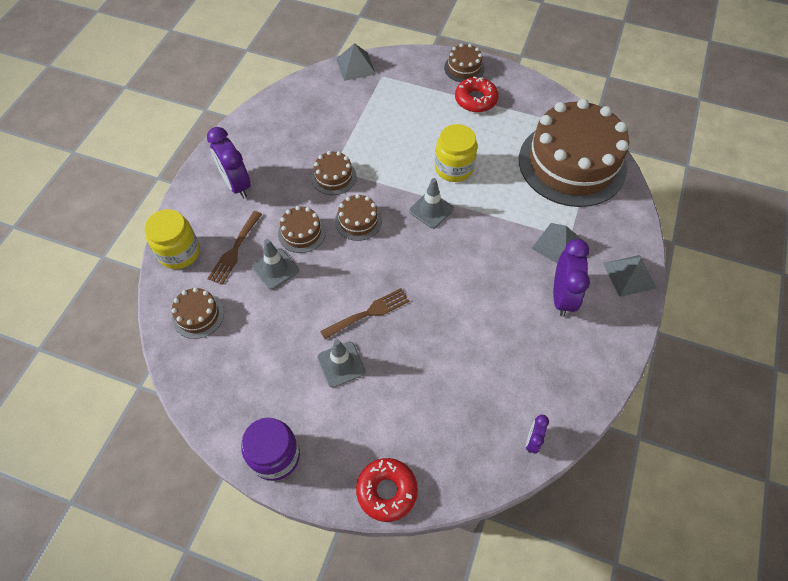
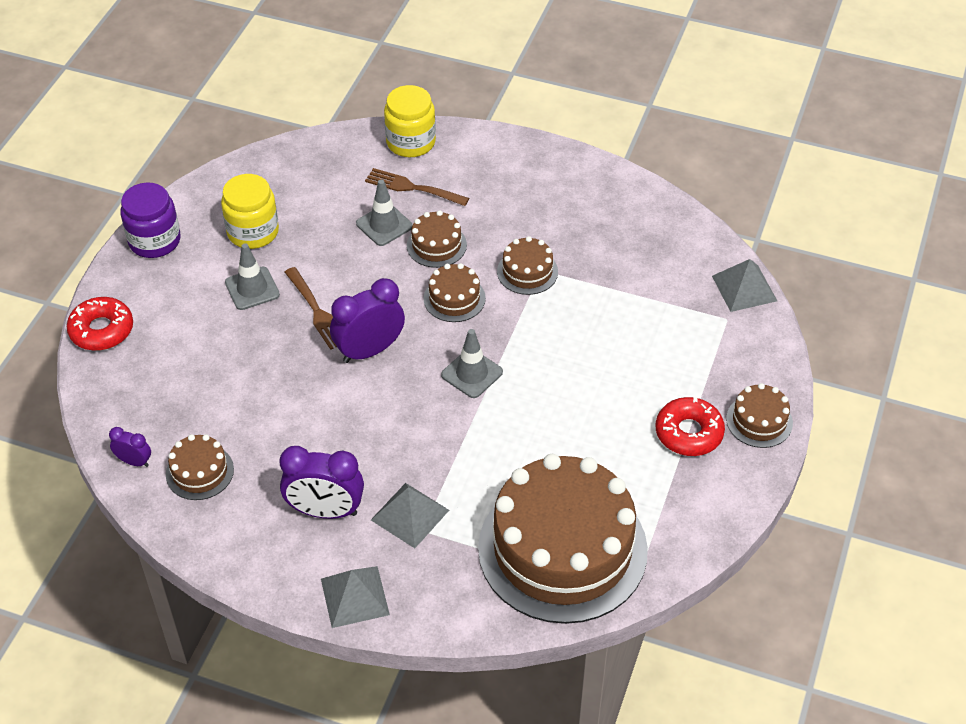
camera: 90 degrees right, 10 degrees down
(198, 315) = (326, 166): brown cake -> brown cake (199, 472)
(236, 184) = (512, 180): purple clock -> purple clock (369, 350)
(454, 168) = (547, 401): yellow jar -> yellow jar (253, 232)

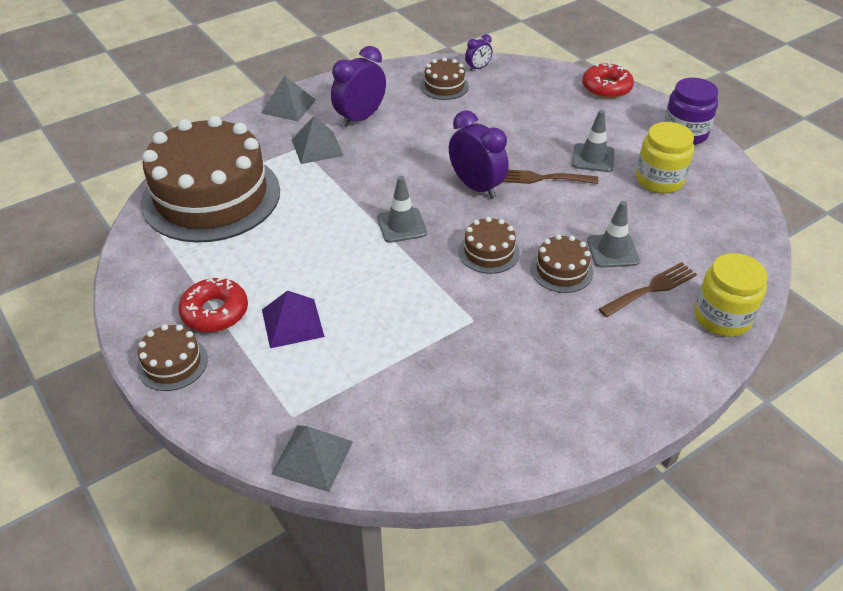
camera: 125 degrees right, 5 degrees down
(369, 350) = (476, 187): purple clock -> purple clock turned 45 degrees counterclockwise
(527, 271) = (480, 310): brown cake -> none
(650, 375) = (292, 323): none -> purple pyramid

